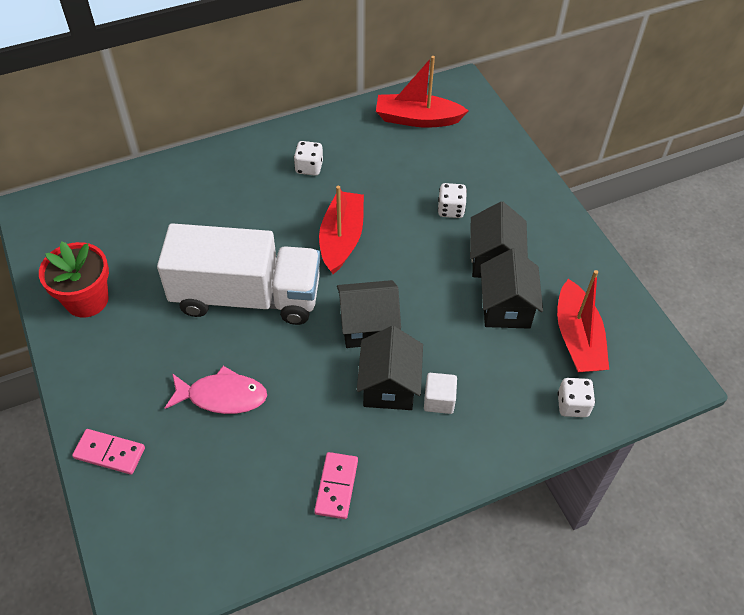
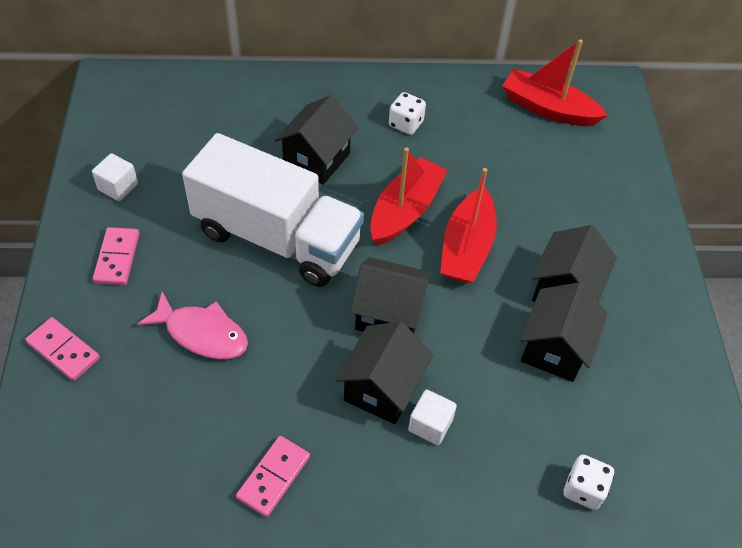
camera: 20 degrees right, 0 degrees up
(87, 300) = (118, 187): red flower pot -> white cube
(117, 360) = (117, 258): none -> pink domino
(249, 220) = (316, 159): none -> black house
(450, 209) = (541, 218): white dice -> none
(577, 338) = (624, 413): red boat -> red boat (467, 247)

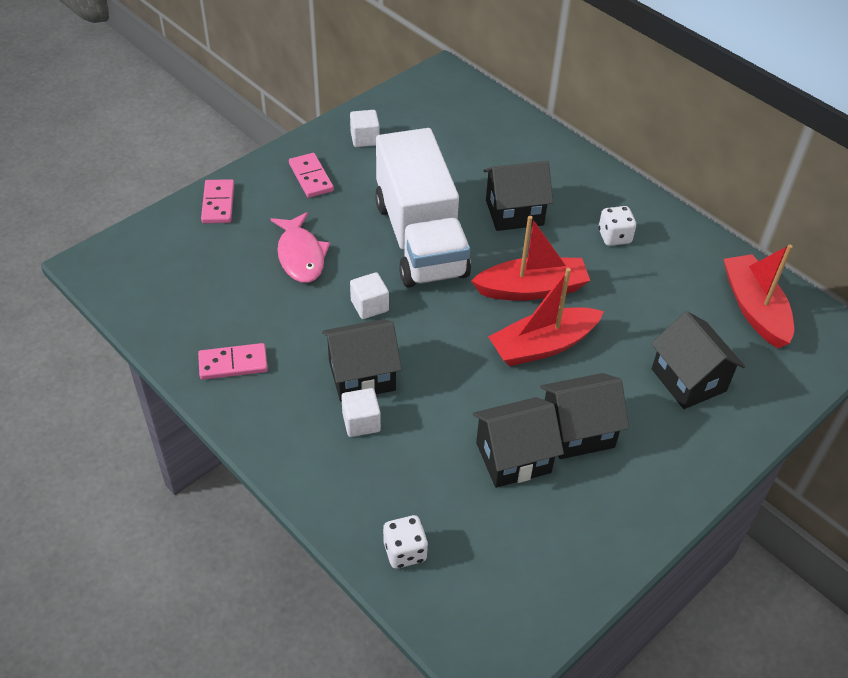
camera: 50 degrees right, 5 degrees down
(117, 258) = (311, 177): pink domino -> pink domino turned 75 degrees counterclockwise
(312, 327) = (369, 306): none -> white cube
(389, 315) = (427, 340): black house -> black house (688, 380)

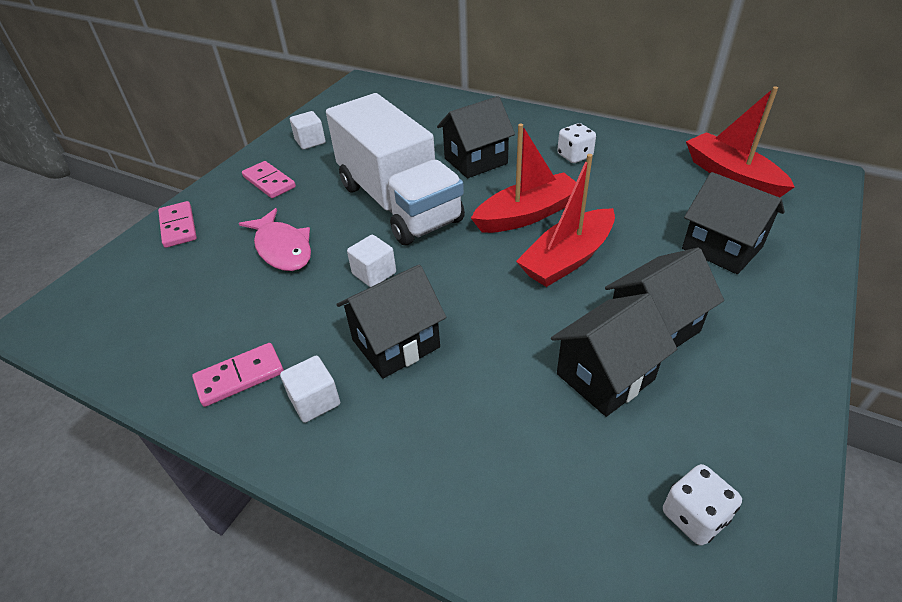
camera: 15 degrees left, 5 degrees down
(361, 422) = (417, 394): white cube -> white cube (315, 401)
(405, 551) = (545, 538): white dice -> white dice (694, 516)

